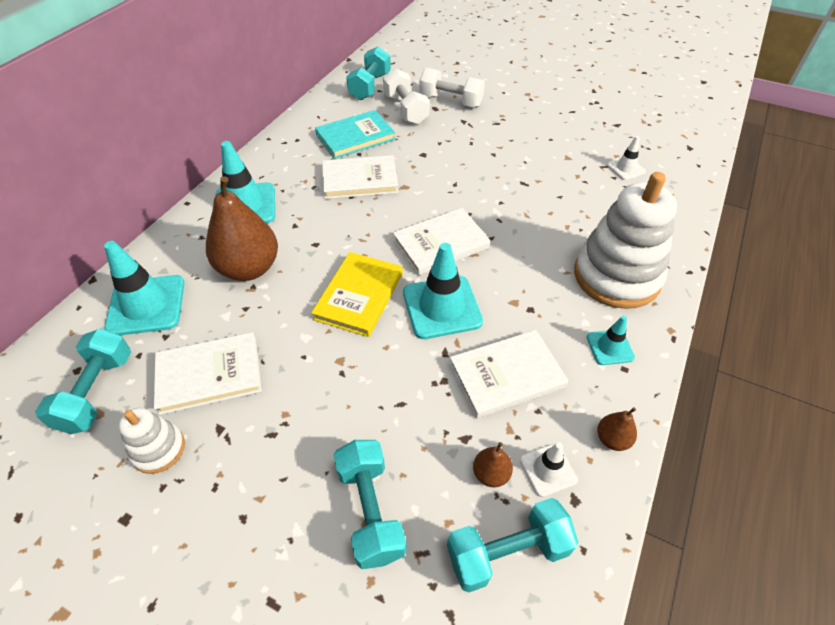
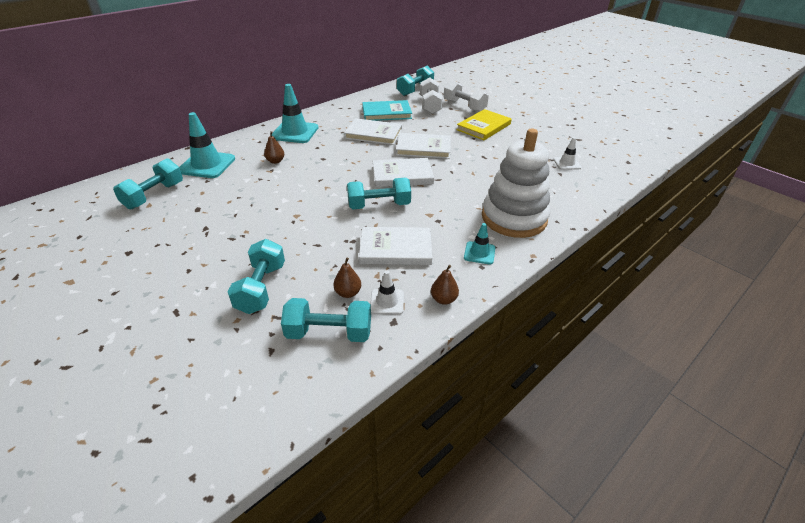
camera: 20 degrees right, 10 degrees down
(158, 449) = (167, 228): white stacking toy -> none
(209, 375) = (217, 203): white book -> white book (423, 148)
(249, 268) = (275, 161): brown pear -> brown pear, size x0.44
(359, 296) = (331, 188): yellow book -> yellow book (484, 127)
(442, 307) = (379, 205): turquoise traffic cone -> turquoise dumbbell

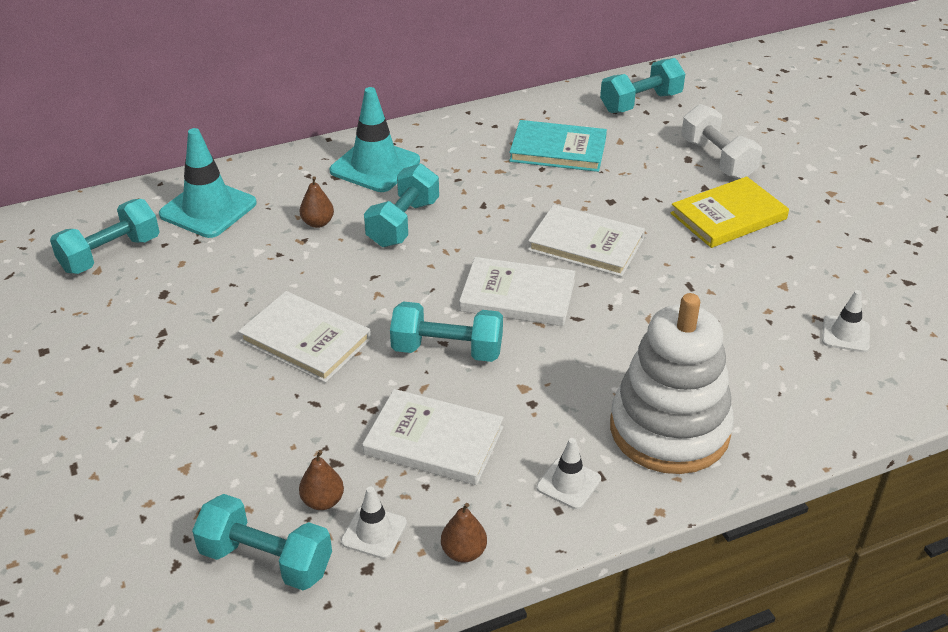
camera: 20 degrees right, 0 degrees up
(261, 288) = (201, 459): turquoise dumbbell -> turquoise dumbbell (403, 223)
(373, 134) = (510, 195): white book -> white book (306, 340)
(430, 105) = (650, 145): white dumbbell -> none
(479, 253) = (568, 483): turquoise traffic cone -> white traffic cone

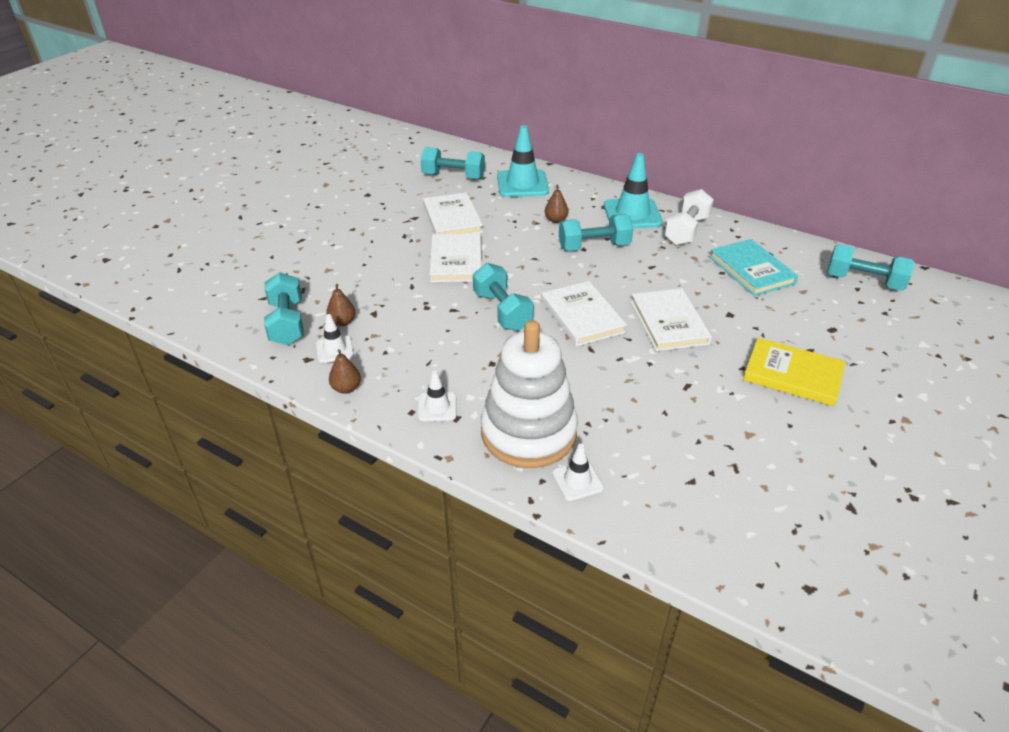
camera: 55 degrees right, 0 degrees up
(433, 441) = (422, 339): white book -> white book (452, 219)
(717, 159) = (854, 343): white dumbbell -> white dumbbell (686, 231)
(845, 334) = (734, 490): white traffic cone -> white traffic cone (577, 481)

